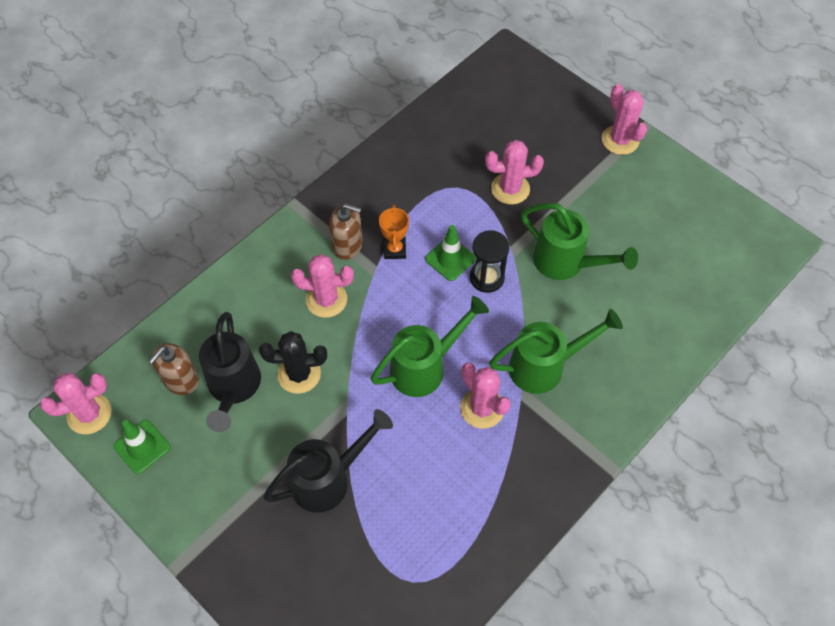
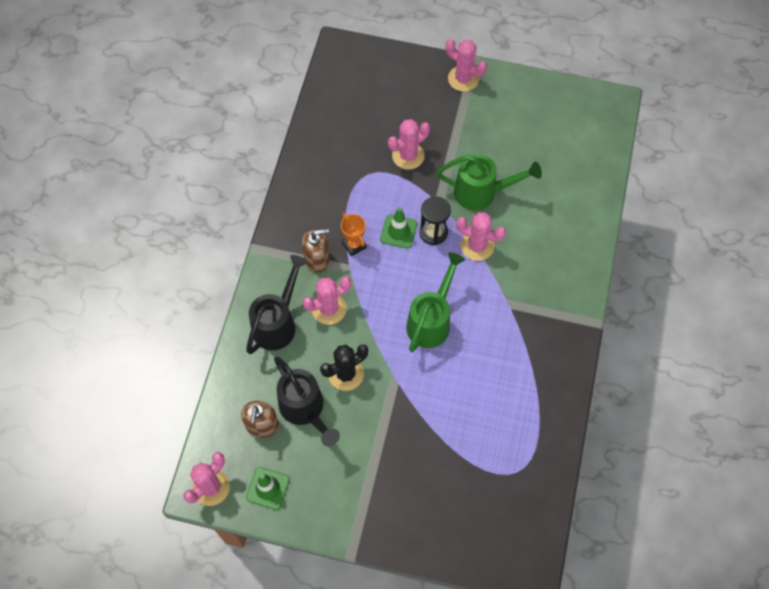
camera: 30 degrees left, 5 degrees up
(328, 479) = (416, 436): black watering can -> black watering can (277, 323)
(482, 408) = (489, 329): pink cactus -> pink cactus (477, 246)
(545, 366) = (512, 276): green watering can -> none

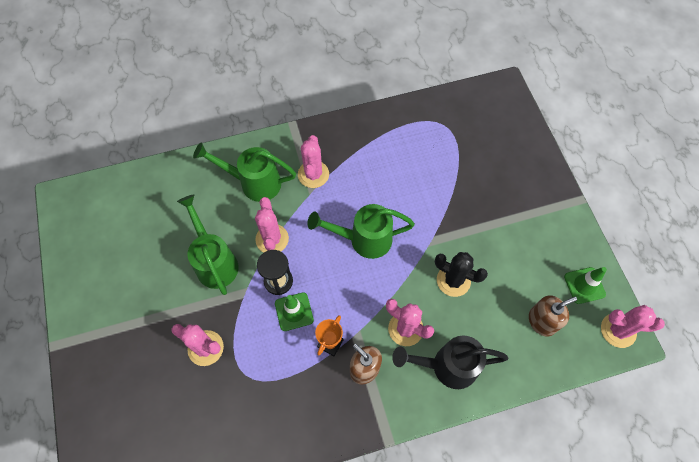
camera: 120 degrees left, 0 degrees up
(305, 410) = (505, 295): black watering can -> none
(463, 79) = (85, 344): pink cactus -> pink cactus (313, 174)
(545, 257) = (254, 183): none -> green watering can

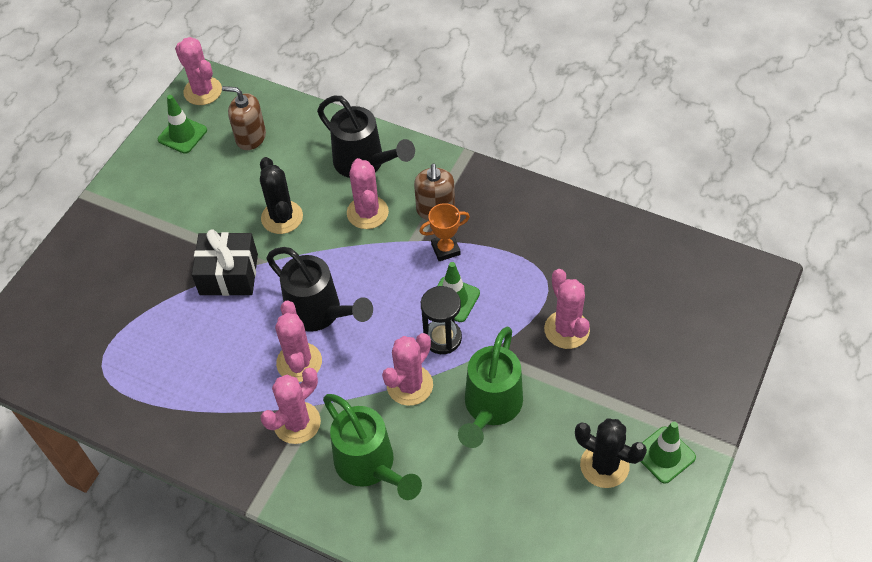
camera: 135 degrees left, 10 degrees down
(91, 311) = (664, 455): none -> green traffic cone
(124, 278) = (604, 465): none -> black cactus
(345, 204) = (299, 362): none -> pink cactus
(364, 239) = (320, 313): green watering can -> black watering can
(440, 220) = (229, 274): none -> black gift

